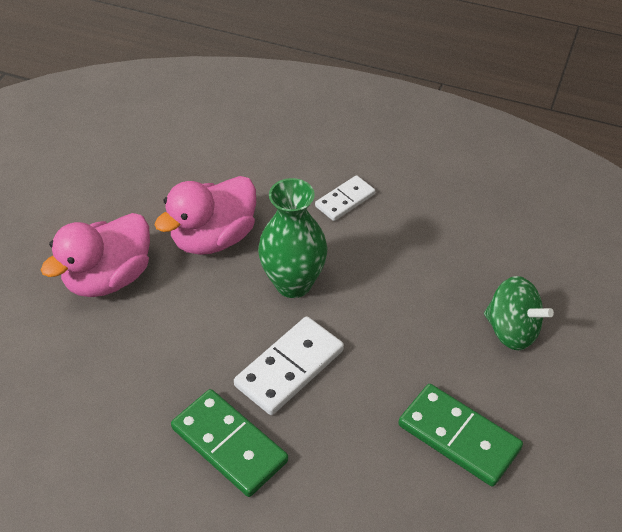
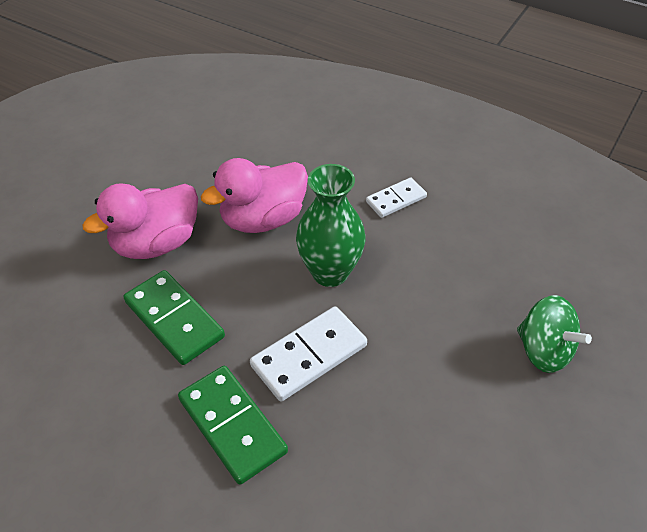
camera: 10 degrees right, 0 degrees up
(459, 437) = (471, 455): green domino -> green domino (174, 319)

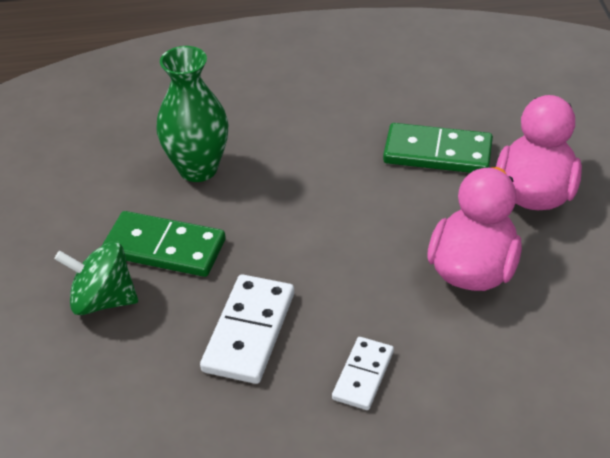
camera: 145 degrees right, 5 degrees down
(232, 425) = (314, 122): green domino -> green domino (164, 248)
(309, 355) = (305, 187): white domino -> white domino (249, 332)
(330, 272) = (354, 258): green vase -> green vase (198, 169)

